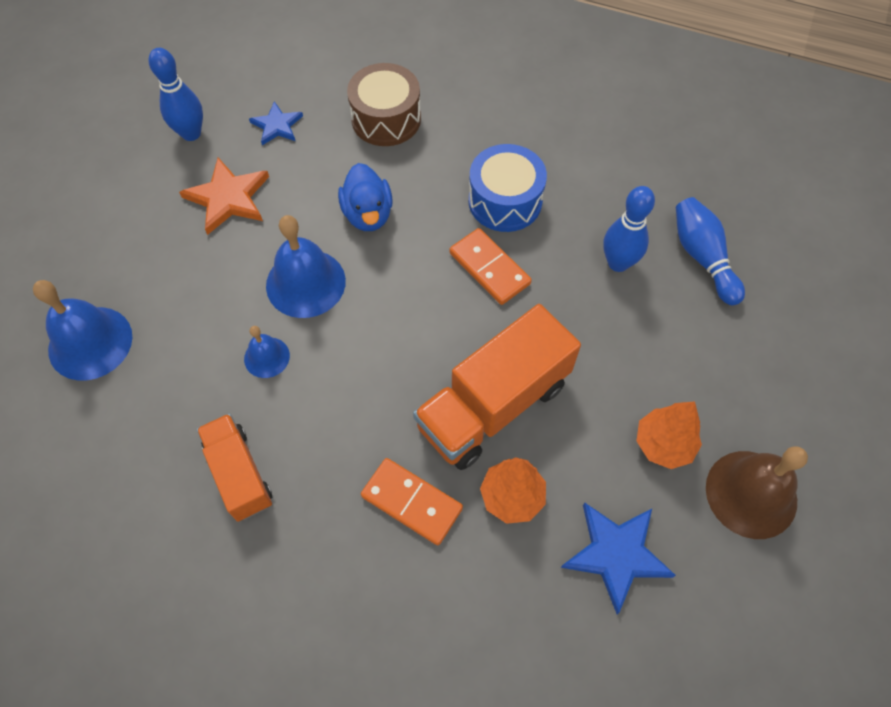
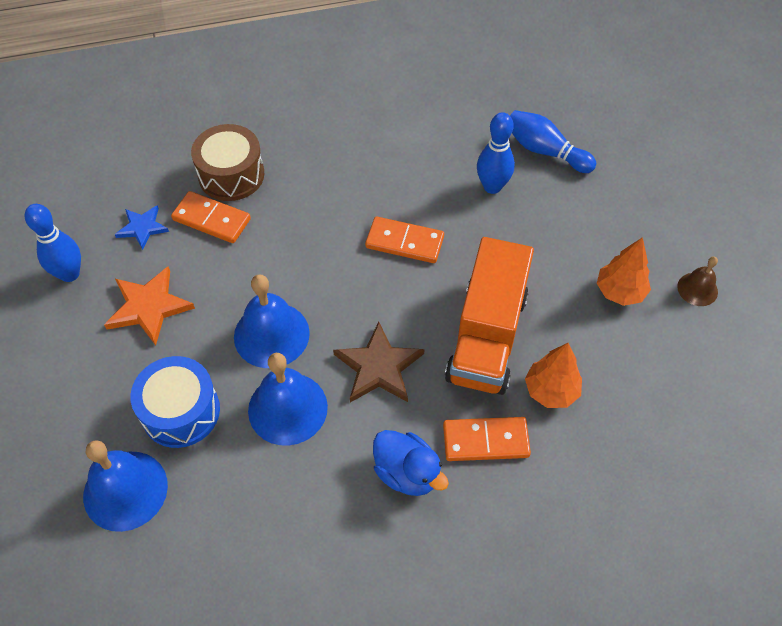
camera: 35 degrees left, 5 degrees down
(239, 474) = (340, 507): orange truck -> none
(267, 357) = (287, 408): blue bell -> blue bell, size x1.83
(338, 150) = (211, 219): none -> orange domino
(368, 214) = (278, 255): blue duck -> blue duck (407, 473)
(372, 370) = (379, 367): none -> brown star
(505, 201) = (376, 187): blue drum -> blue drum (181, 411)
(616, 554) = (648, 383): blue star -> none
(751, 494) = (697, 289): brown bell -> brown bell, size x0.55

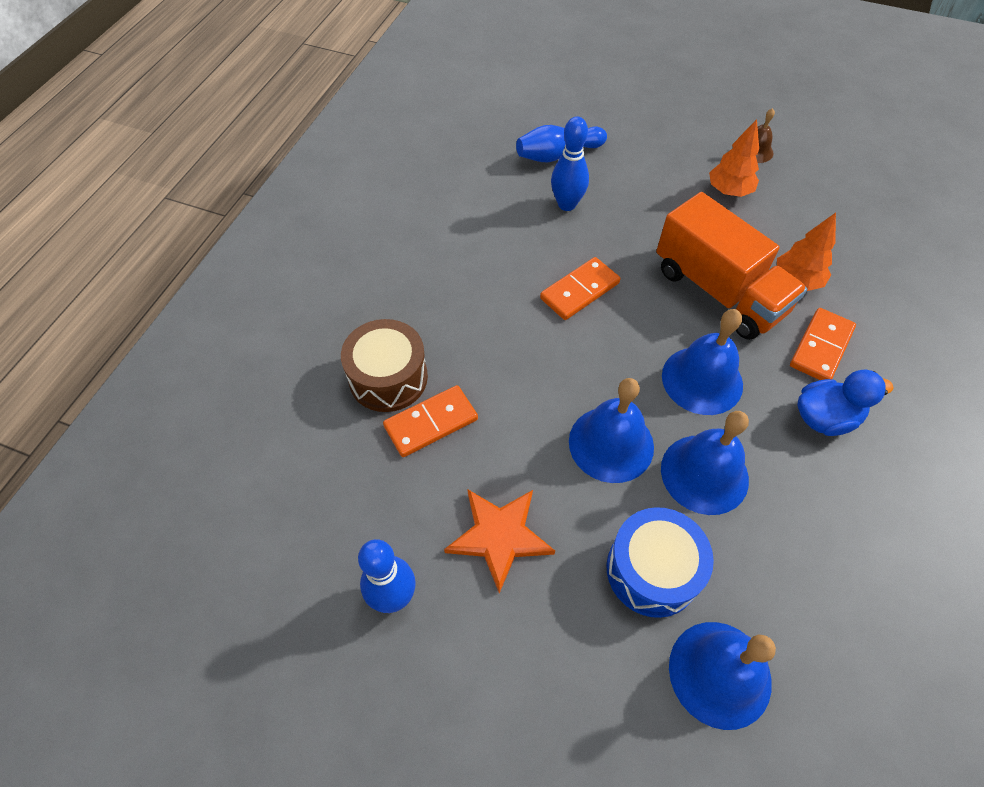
camera: 55 degrees left, 0 degrees up
(142, 228) = (389, 491): blue star -> none
(379, 367) = (702, 380): brown star -> blue bell

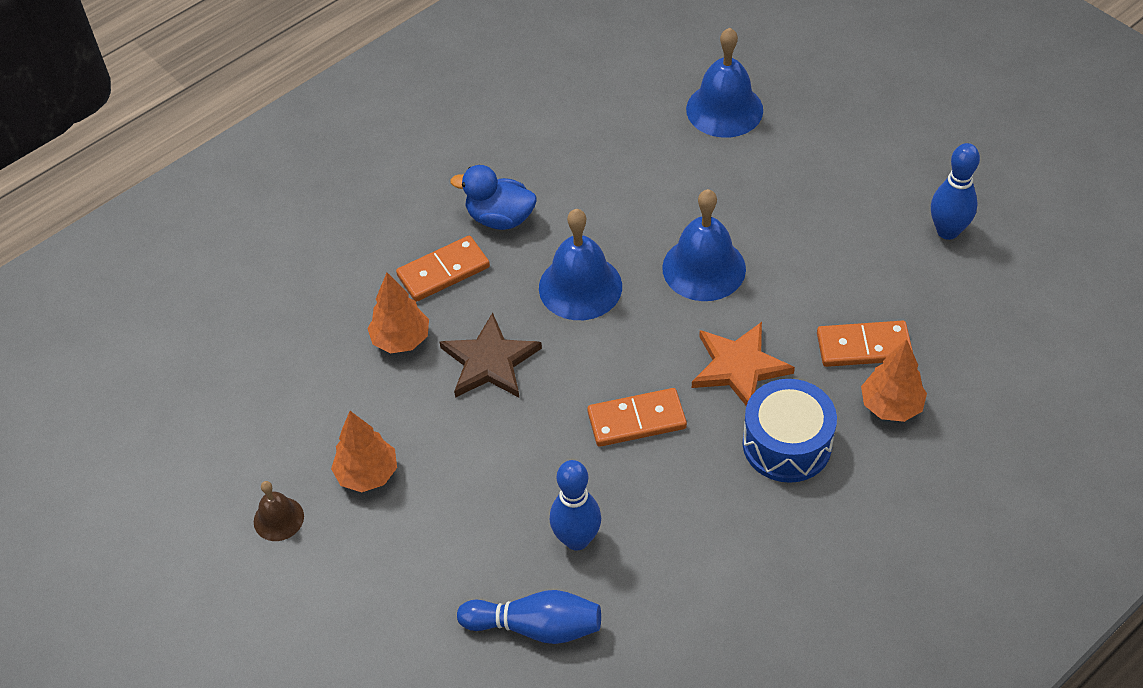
camera: 150 degrees left, 5 degrees down
(388, 378) = (891, 406): brown drum -> orange tree
(499, 536) = (842, 238): orange star -> orange star (739, 367)
(652, 570) = (731, 175): blue drum -> blue drum (787, 444)
(704, 474) = (639, 218): blue bell -> none
(718, 291) = (490, 361): orange truck -> brown star

